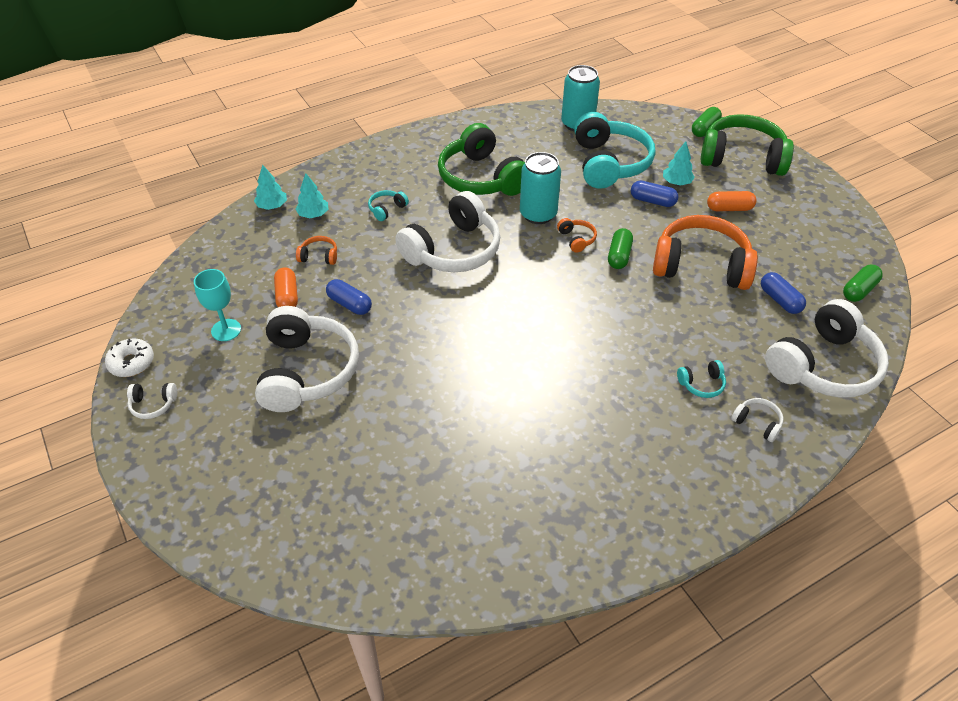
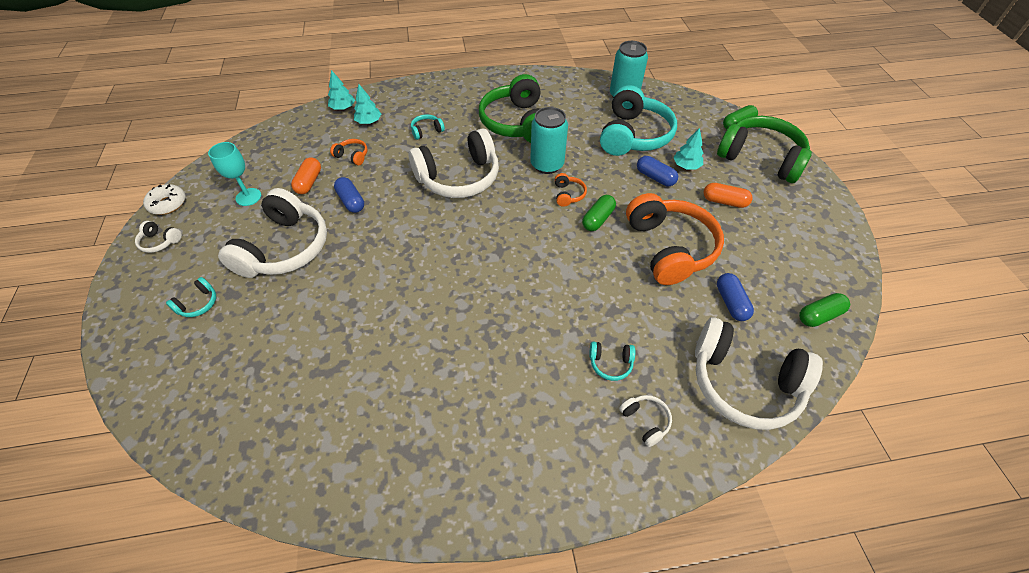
camera: 20 degrees right, 5 degrees up
(247, 453) = (198, 304): none -> turquoise headphones
(701, 265) = (669, 248): orange headphones -> orange headphones turned 45 degrees clockwise
(823, 366) = (743, 383): white headphones -> white headphones turned 45 degrees clockwise

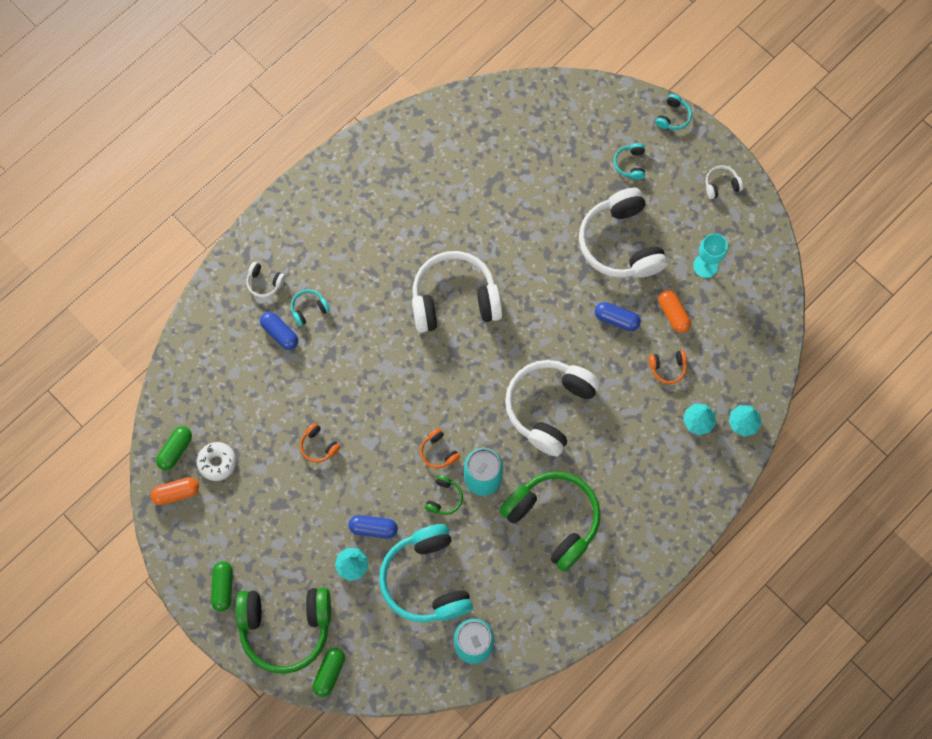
camera: 145 degrees right, 20 degrees up
(168, 204) = (761, 216): white donut -> white donut (217, 462)
(426, 131) = (631, 447): turquoise headphones -> turquoise headphones (673, 117)
(586, 168) = (444, 498): none -> green headphones
(598, 219) = (395, 439): green capsule -> green capsule (223, 587)
(669, 248) = (319, 446): orange headphones -> orange headphones, size x0.41
(724, 202) = (296, 536): orange capsule -> orange capsule (176, 493)
(731, 302) = (246, 419): blue capsule -> blue capsule (280, 333)
(743, 383) = (212, 352): white headphones -> white headphones (454, 299)

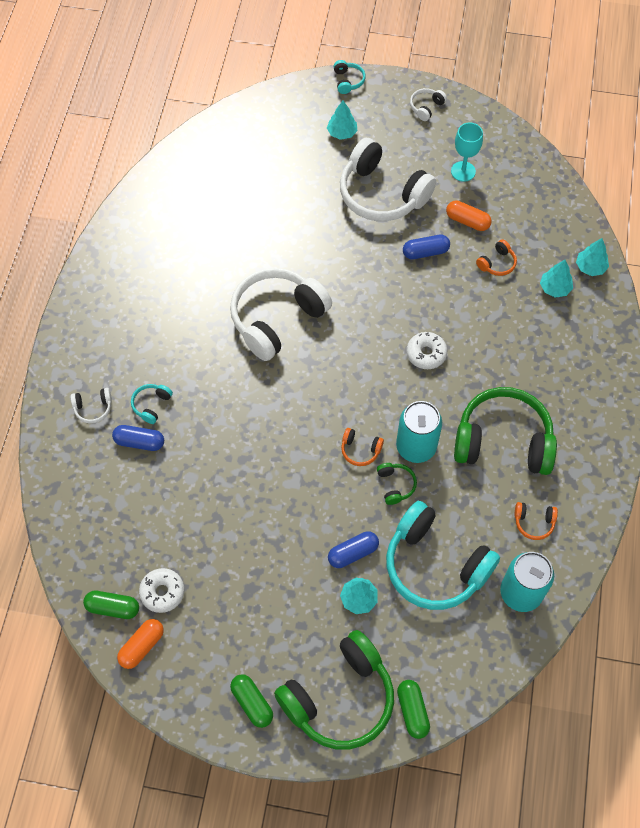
camera: 35 degrees left, 10 degrees down
(175, 450) = (113, 608): green capsule -> green capsule turned 75 degrees counterclockwise
(319, 446) = (248, 515): orange headphones -> orange headphones (534, 522)
(549, 407) = (426, 354): white headphones -> white donut
(630, 164) = (342, 133): turquoise headphones -> turquoise tree

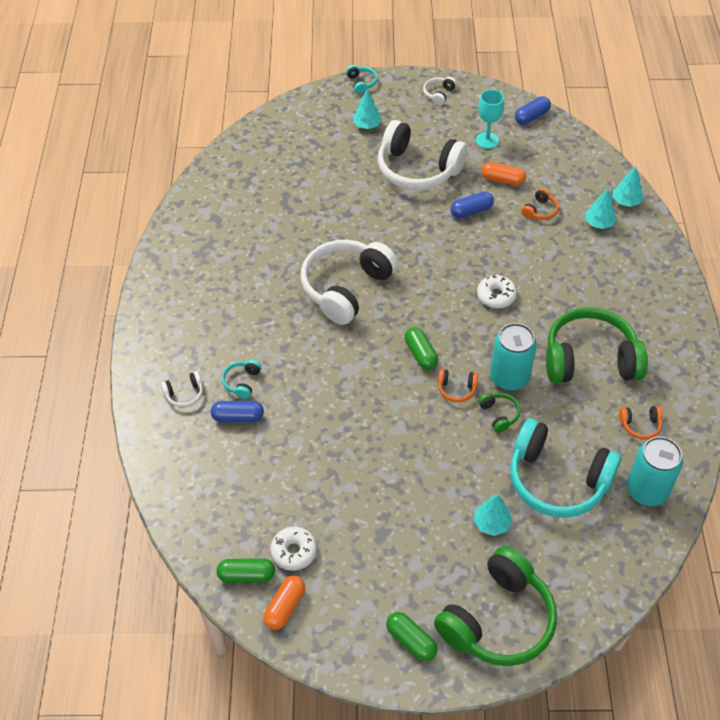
camera: 10 degrees left, 10 degrees down
(353, 553) = (474, 482): blue capsule -> blue capsule (531, 117)
(412, 711) = (573, 618): green capsule -> green capsule (421, 354)

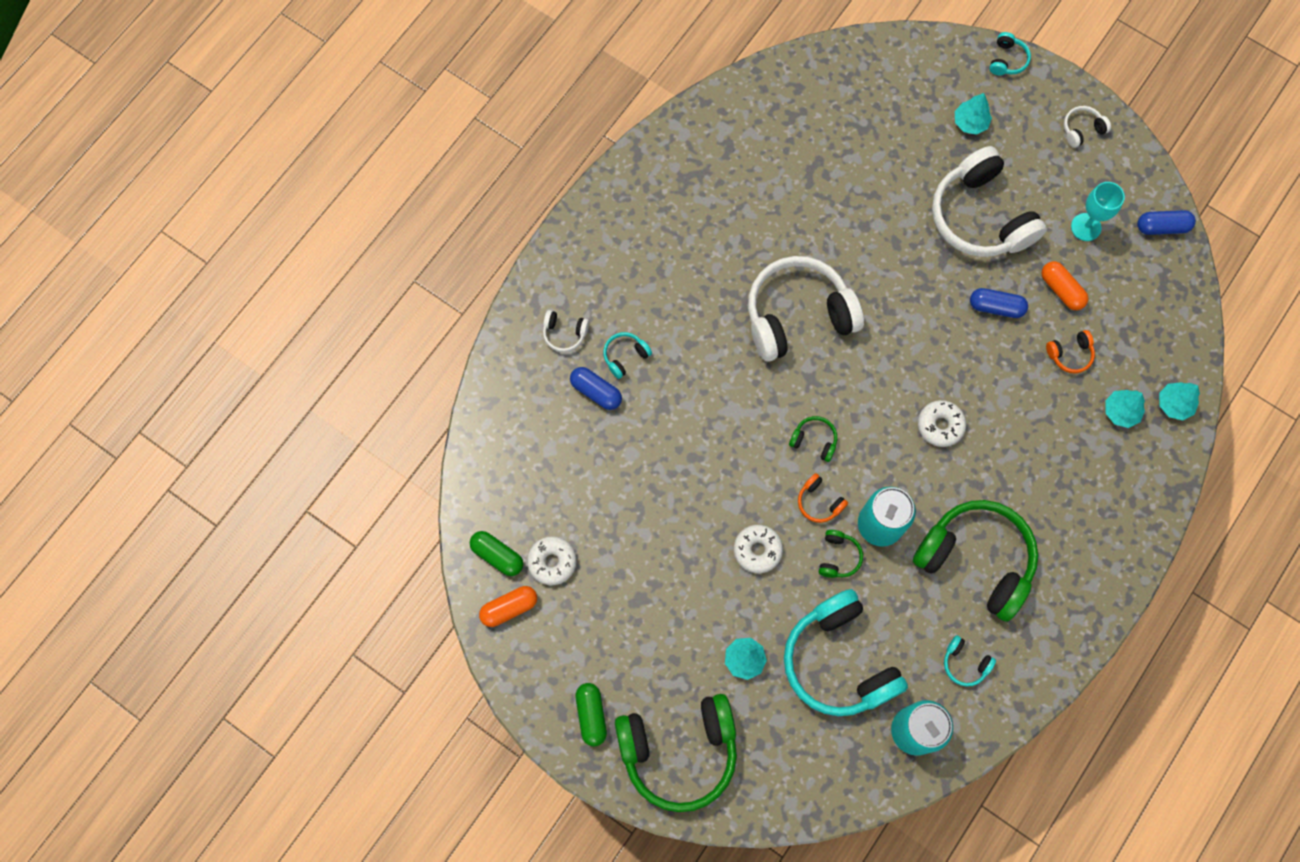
camera: 35 degrees right, 20 degrees up
(421, 354) = (814, 440): green capsule -> green headphones
(440, 446) = (757, 550): none -> white donut
(640, 425) = (965, 663): orange headphones -> turquoise headphones

